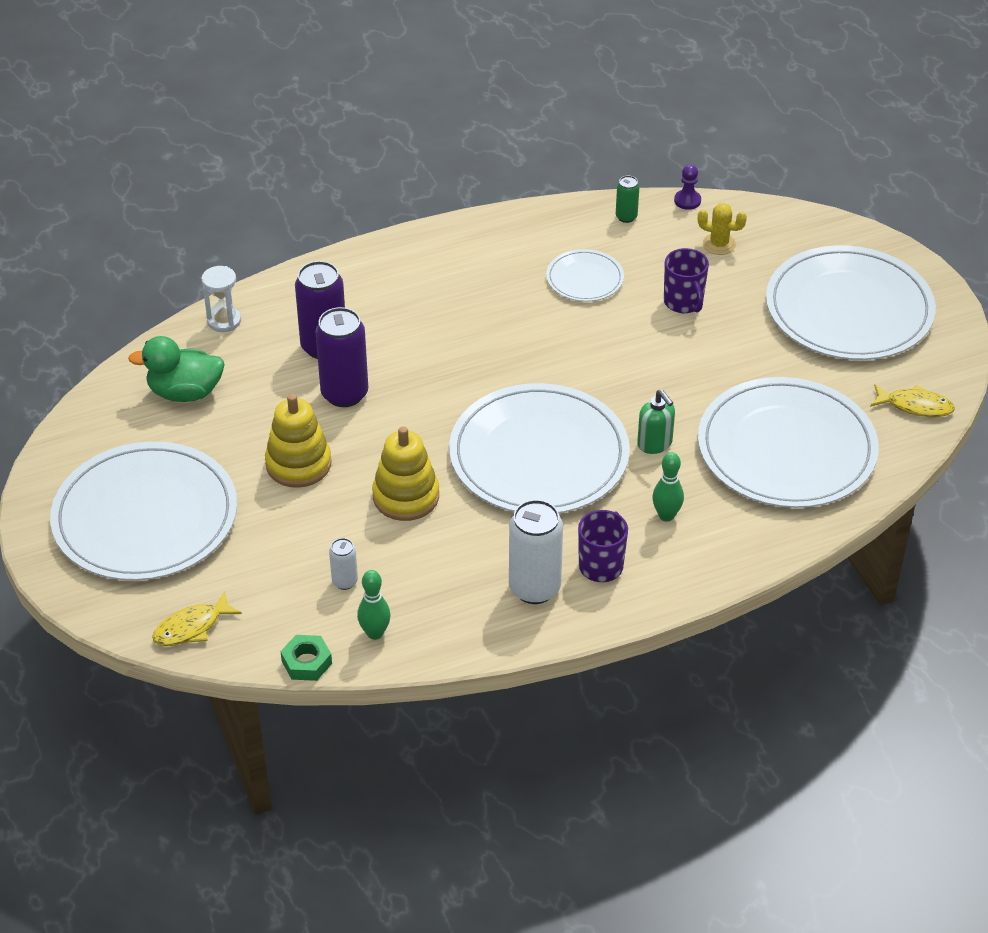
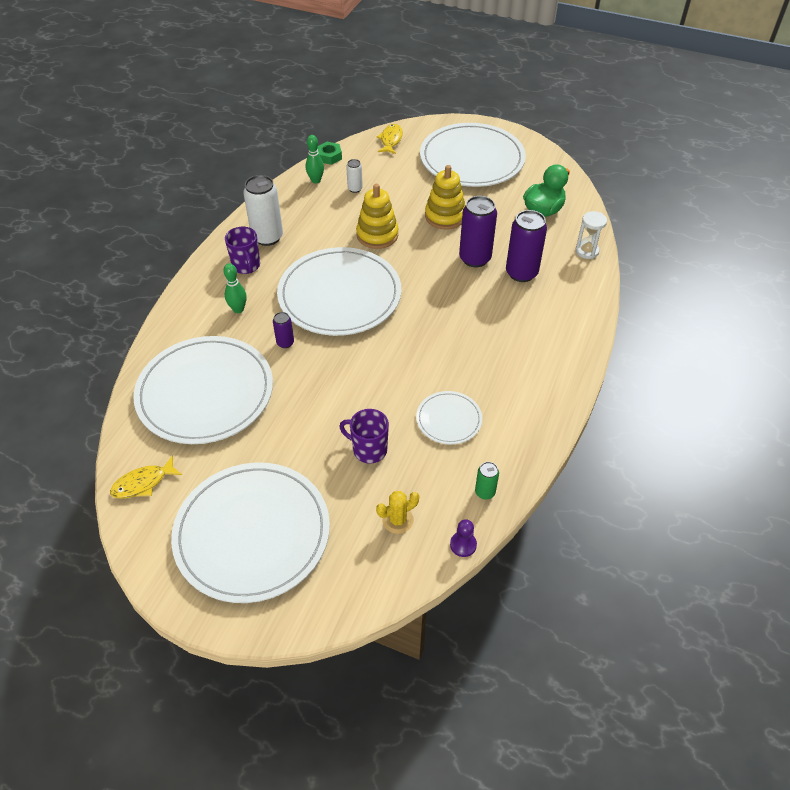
camera: 135 degrees right, 5 degrees up
(655, 444) = (285, 343): green soap dispenser -> purple can

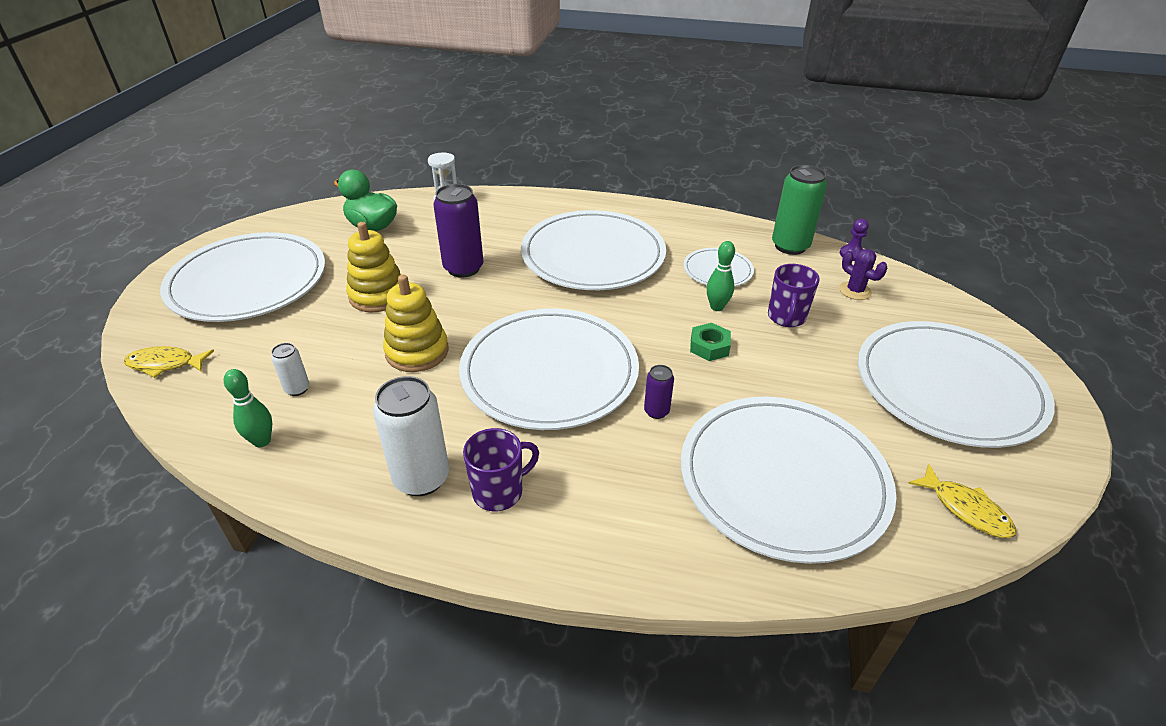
camera: 100 degrees left, 10 degrees down
(238, 309) = (604, 479): green bowling pin -> green bowling pin (717, 307)
(329, 156) = (189, 434): green nut -> green nut (709, 347)
(397, 520) = (855, 291): yellow cactus -> purple cactus
(485, 336) = (593, 255): none -> white plate
(485, 492) = (790, 246): green can -> green can, size x1.99
(521, 273) = (486, 237): purple can -> none

